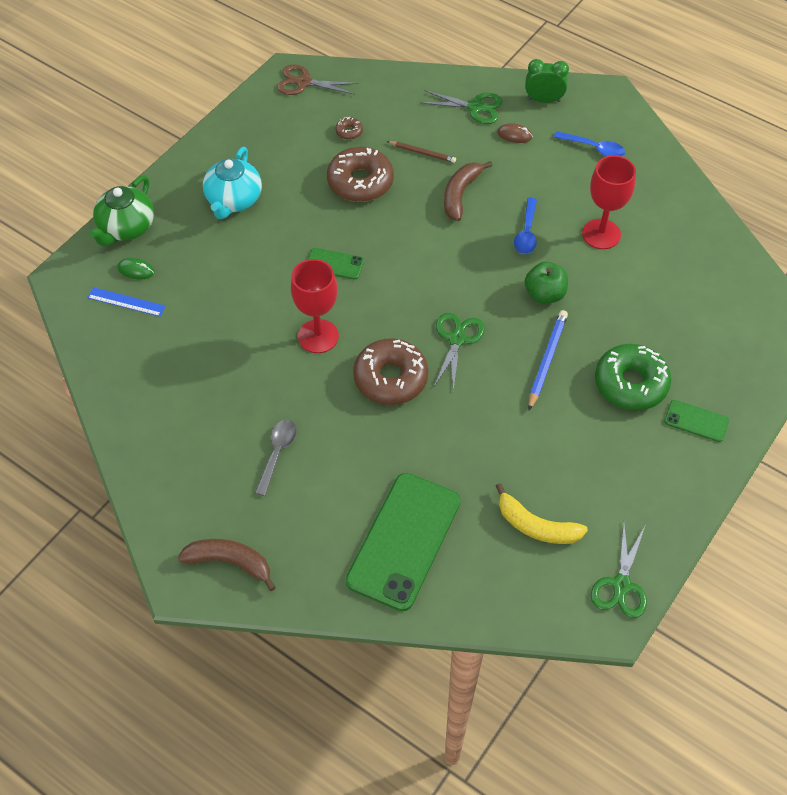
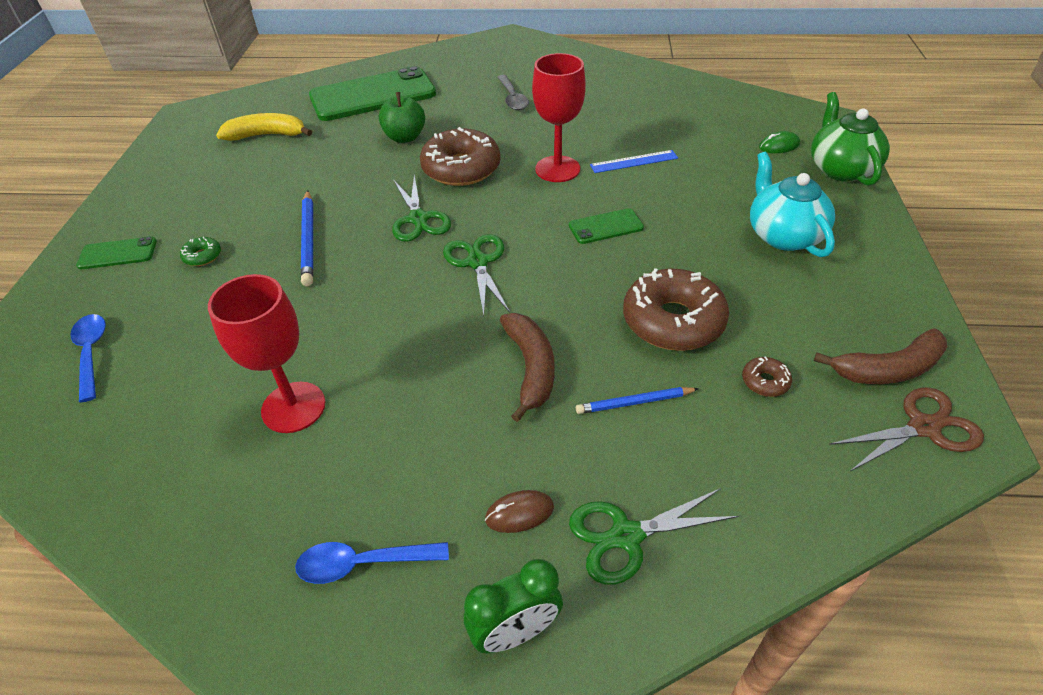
camera: 150 degrees right, 10 degrees down
(126, 302) = (751, 125): blue ruler -> blue ruler (634, 161)
(230, 562) = (489, 50): brown banana -> brown banana (887, 369)
(404, 541) = (373, 95): green phone -> green phone turned 75 degrees clockwise
(422, 153) = (634, 402): brown pencil -> blue pencil
(526, 233) = (404, 359): blue spoon -> blue spoon (91, 353)
(544, 294) = (342, 298): green apple -> green apple (405, 137)
(621, 585) = (180, 131): green scissors -> green scissors (477, 262)
(630, 383) = (202, 256): green donut -> green donut, size x0.43

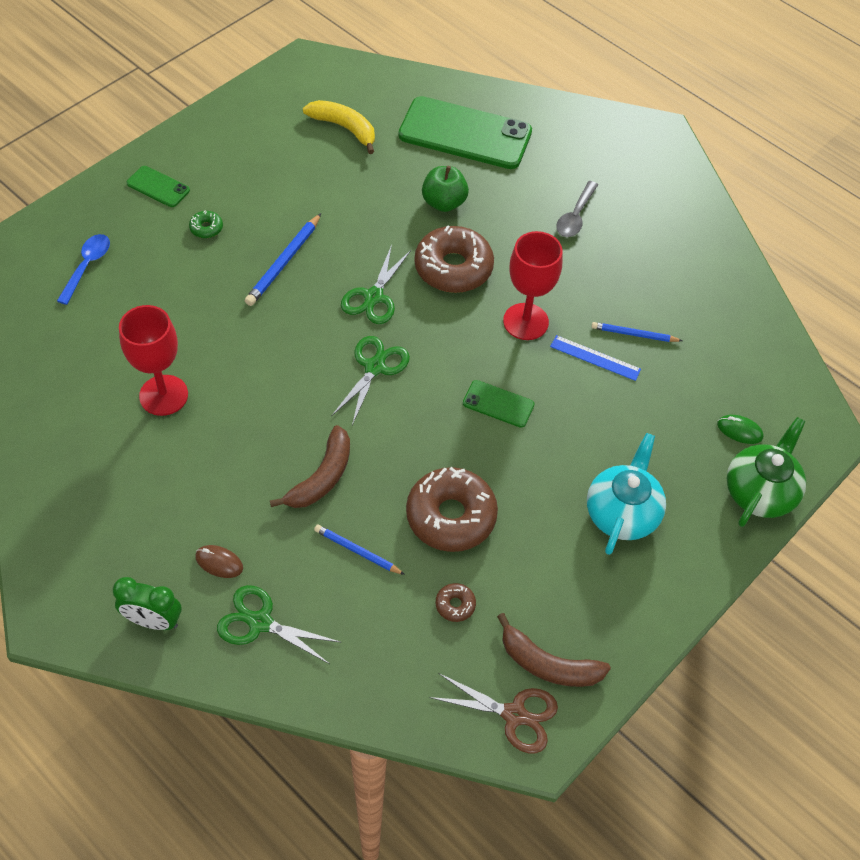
camera: 35 degrees right, 10 degrees up
(363, 563) = (116, 523): blue spoon -> none
(640, 136) = (634, 334): none -> blue pencil

